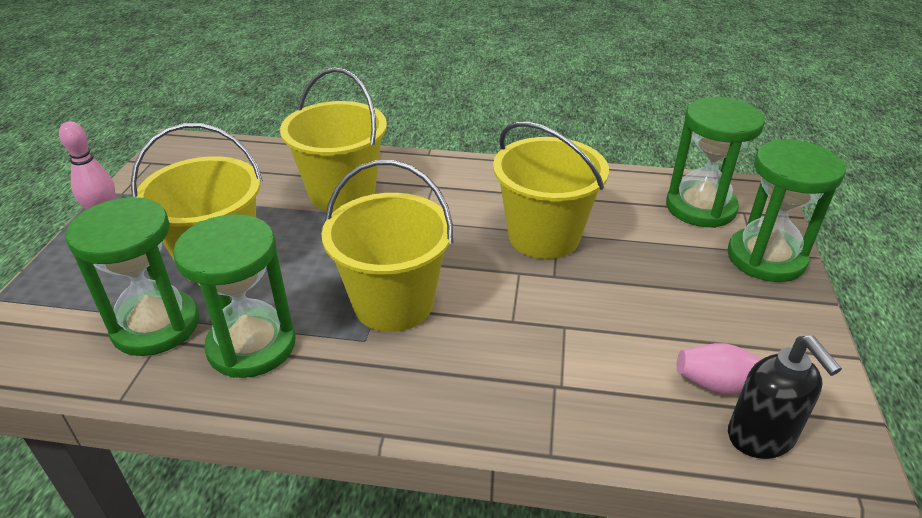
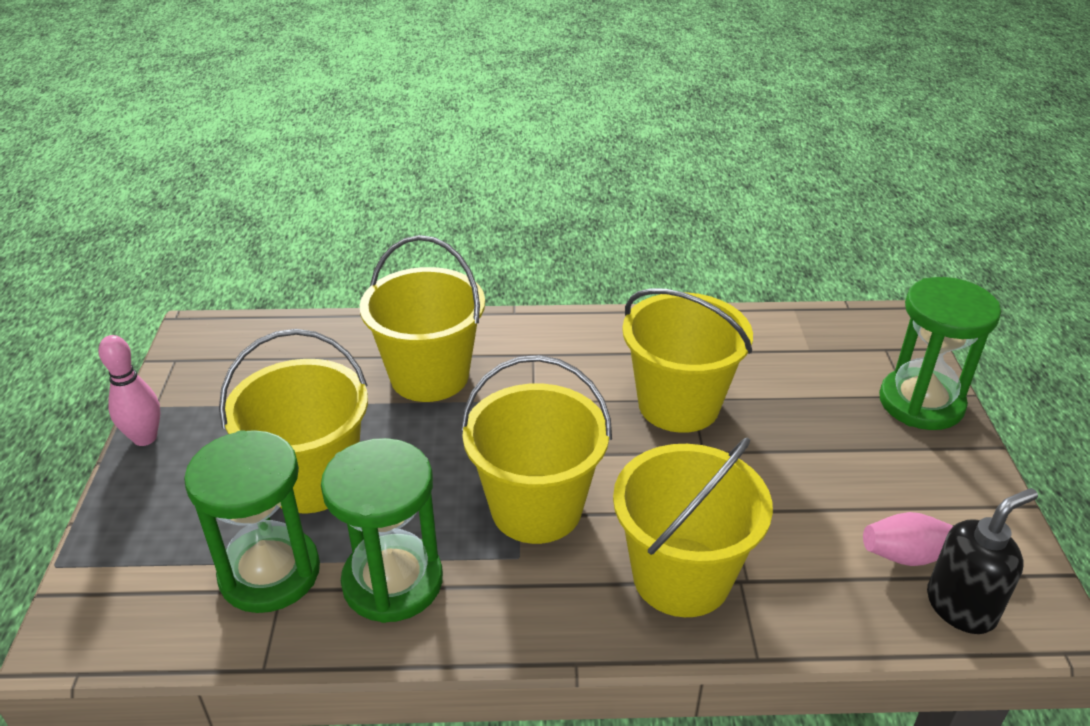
camera: 10 degrees left, 0 degrees up
(502, 375) = (681, 576): none -> yellow bucket
(700, 207) = (839, 349): green hourglass -> none
(761, 437) = (961, 607): black soap dispenser -> black soap dispenser turned 90 degrees counterclockwise

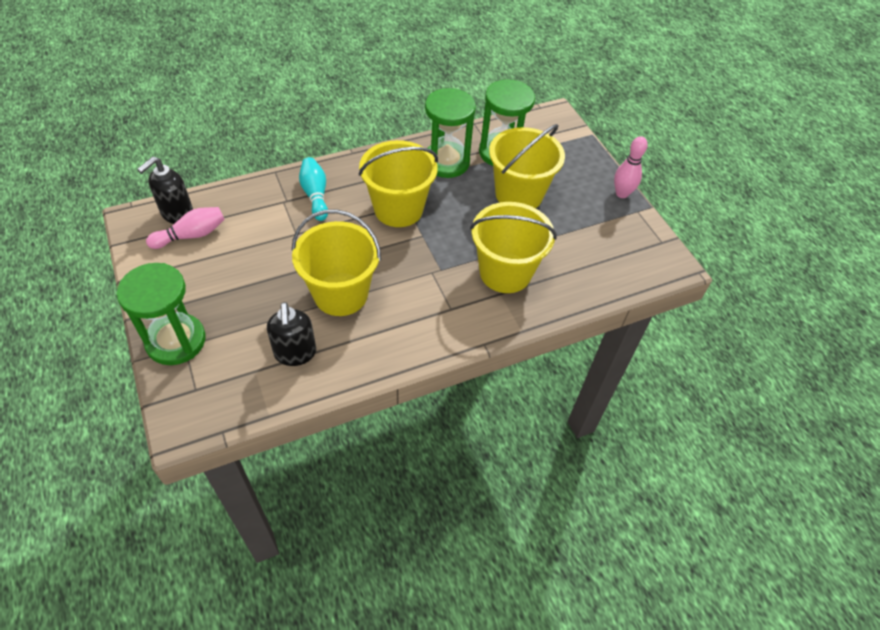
camera: 155 degrees right, 15 degrees up
(681, 576) = (315, 195): yellow bucket -> turquoise bowling pin
(756, 354) = (295, 353): none -> black soap dispenser

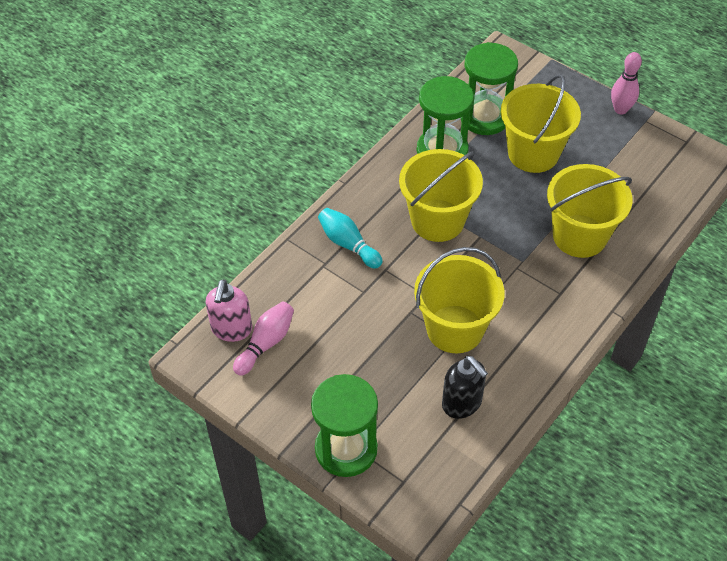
camera: 25 degrees left, 0 degrees up
(177, 214) = (231, 329): black soap dispenser -> pink soap dispenser

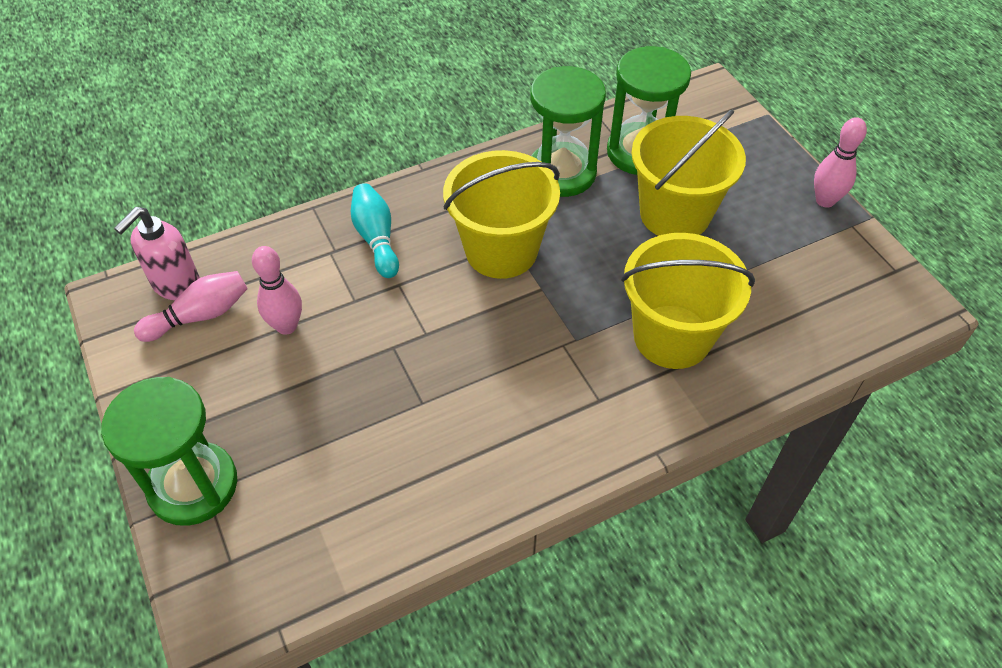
camera: 25 degrees right, 0 degrees up
(330, 326) = (286, 326): none -> pink bowling pin
(455, 329) = (432, 390): yellow bucket -> none
(462, 403) = (375, 491): black soap dispenser -> none

